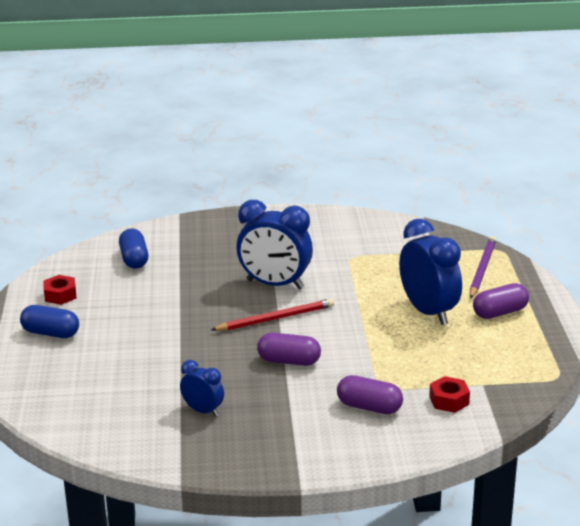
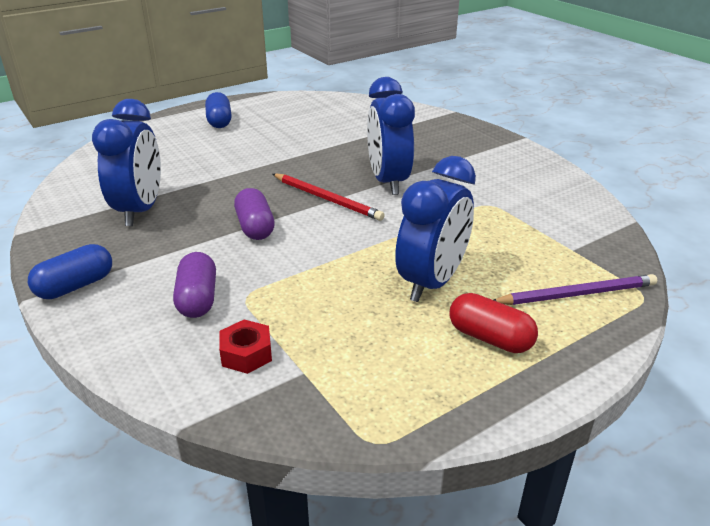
camera: 60 degrees right, 5 degrees up
(60, 295) = (277, 109): red nut -> none
(134, 259) = (359, 116): blue capsule -> blue capsule (75, 286)
(203, 411) = (140, 210): blue clock -> blue clock, size x1.90
(500, 312) = (490, 338): purple capsule -> red capsule

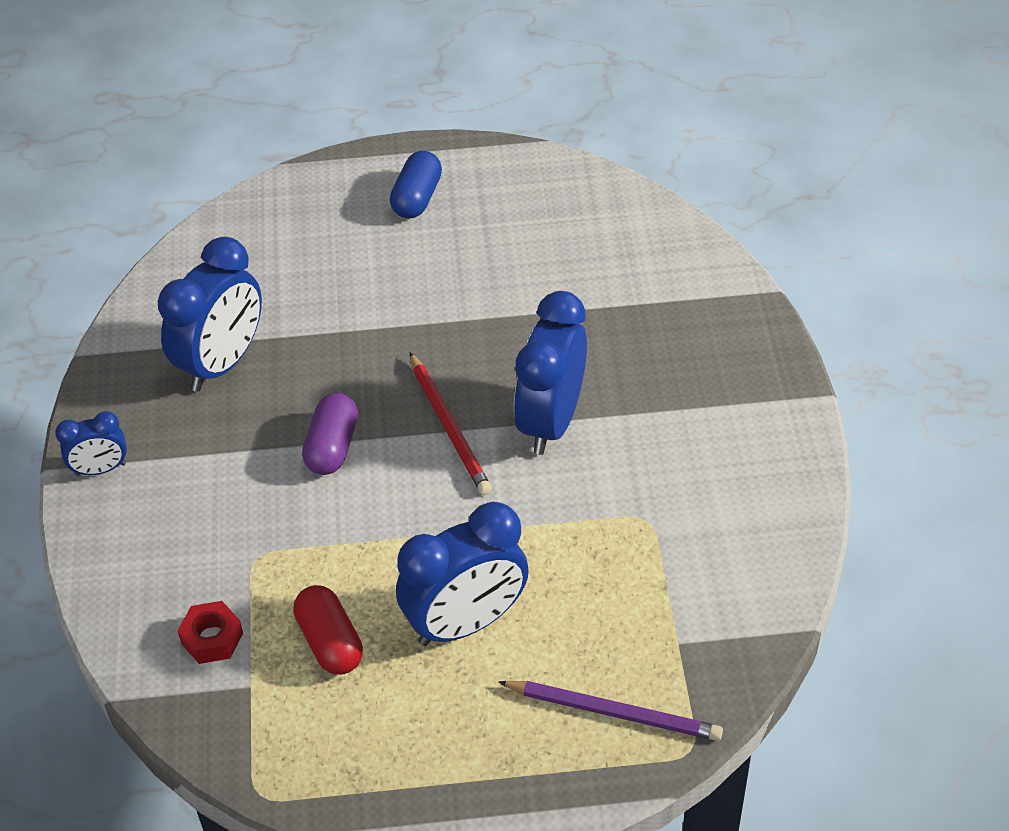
camera: 30 degrees right, 15 degrees up
(75, 286) = (100, 469): blue capsule -> blue clock
(198, 299) = (208, 541): purple capsule -> none
(490, 338) = (463, 728): red capsule -> red capsule (330, 642)

